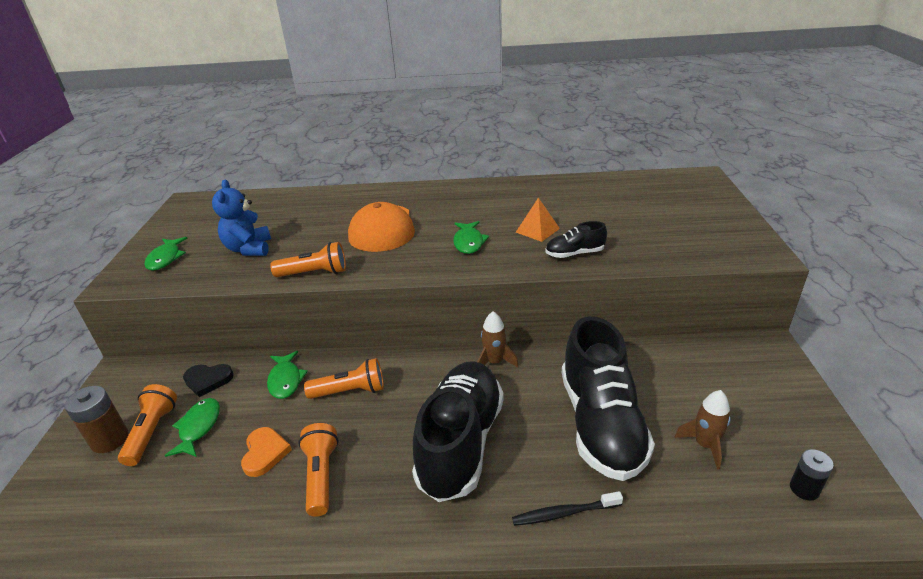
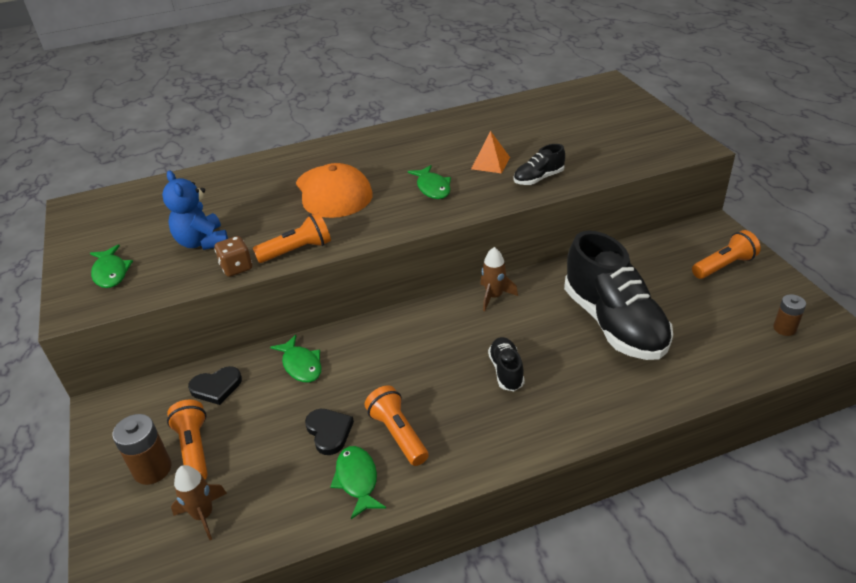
camera: 20 degrees left, 5 degrees up
(198, 427) = (242, 431): green fish -> green fish (357, 480)
(257, 277) = (236, 267): none -> brown dice
(265, 453) = (329, 432): orange heart -> black heart
(350, 391) = (374, 357): orange flashlight -> orange flashlight (724, 266)
(461, 442) = (506, 371): black shoe -> black shoe, size x0.45
(564, 513) = (622, 398): black toothbrush -> none
(705, 445) = (701, 317): brown rocket -> brown rocket (203, 515)
(804, 489) = (784, 328): black battery -> brown battery

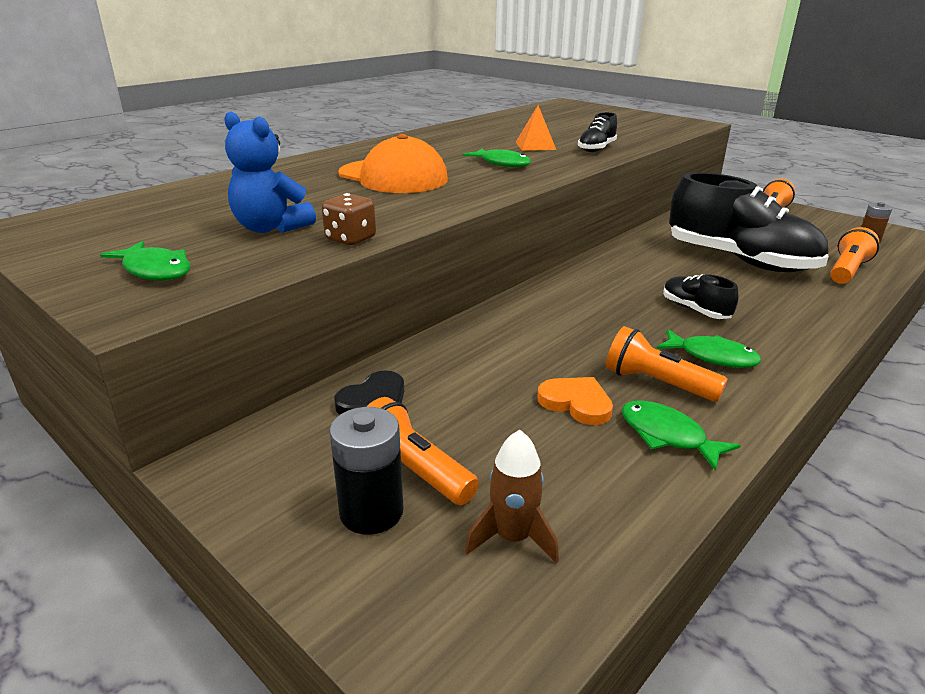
camera: 30 degrees left, 10 degrees down
(152, 469) = (371, 512): brown battery -> black battery
(297, 250) = (413, 217): orange flashlight -> orange flashlight (847, 271)
(301, 365) = (465, 355): green fish -> green fish (712, 356)
(329, 432) = (576, 403): black heart -> orange heart
(494, 296) = (608, 263): brown rocket -> none

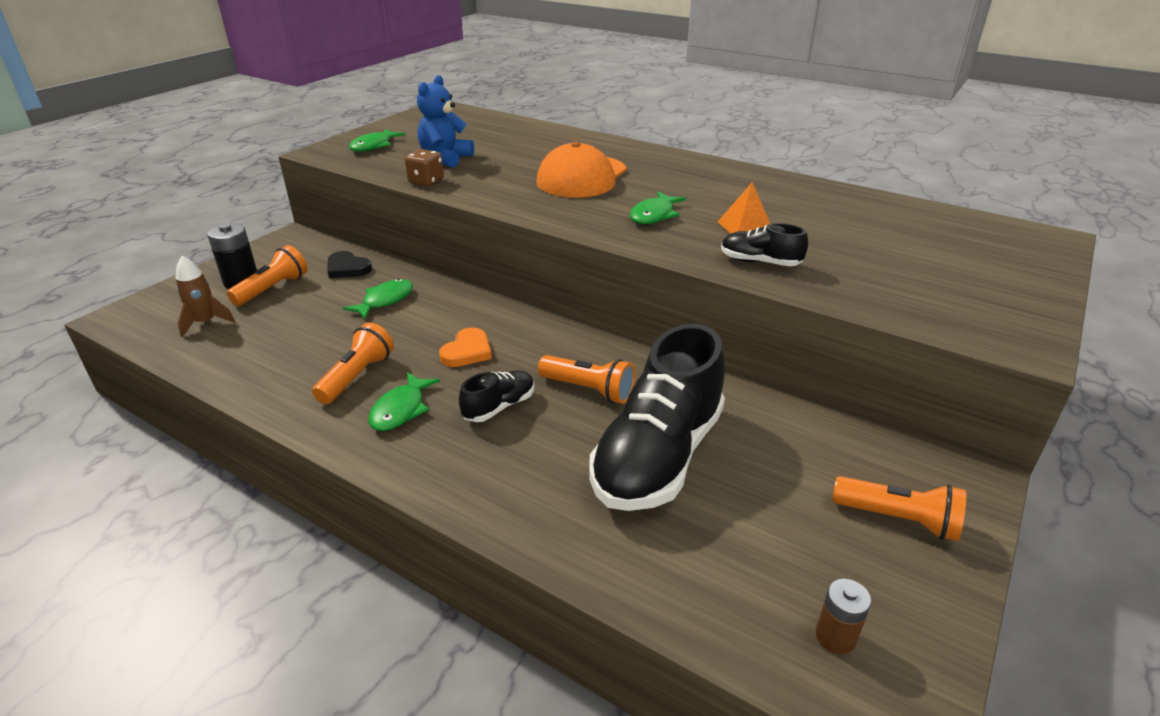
camera: 80 degrees right, 5 degrees up
(576, 403) = (333, 340): orange heart -> orange heart (467, 351)
(667, 436) = (284, 378): green fish -> green fish (385, 300)
(847, 271) = (661, 565): orange flashlight -> orange flashlight (589, 390)

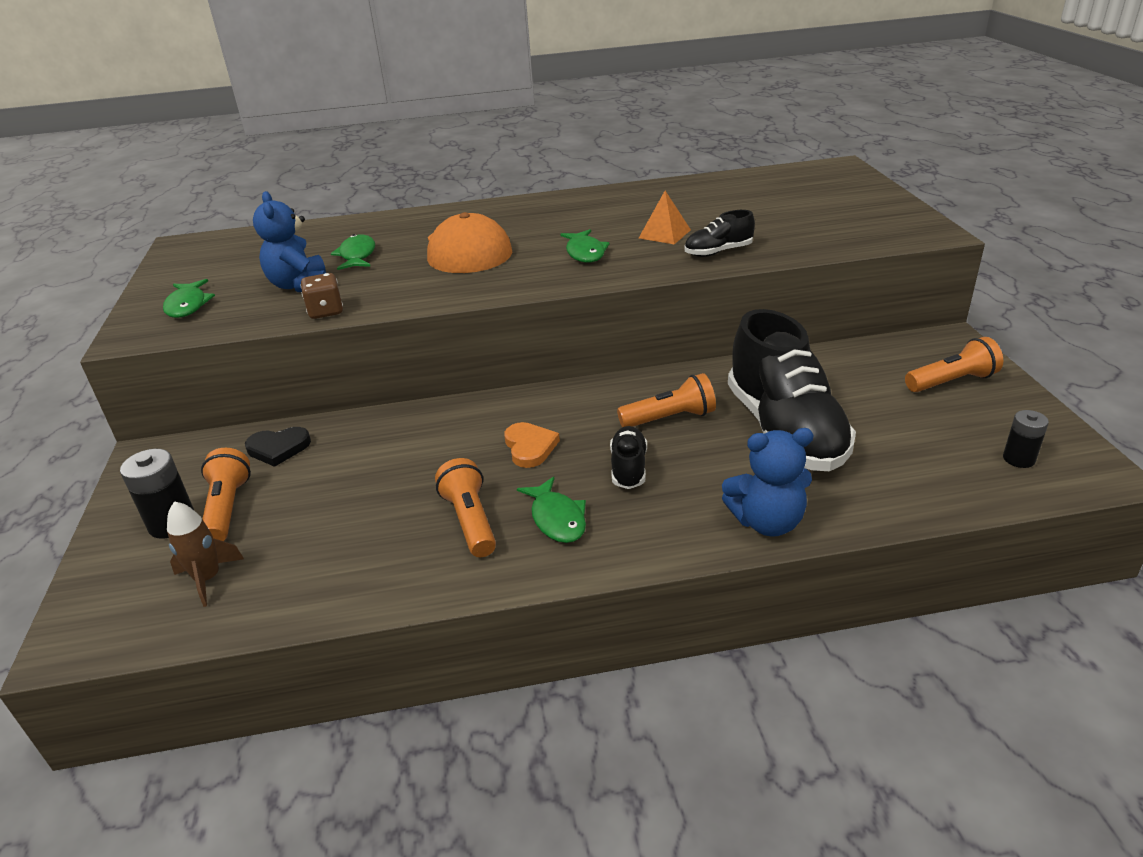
camera: 40 degrees left, 0 degrees up
(385, 300) = (376, 452): green fish -> green fish (357, 255)
(518, 514) = (767, 522): none -> blue teddy bear
(835, 637) = (1018, 459): brown battery -> black battery

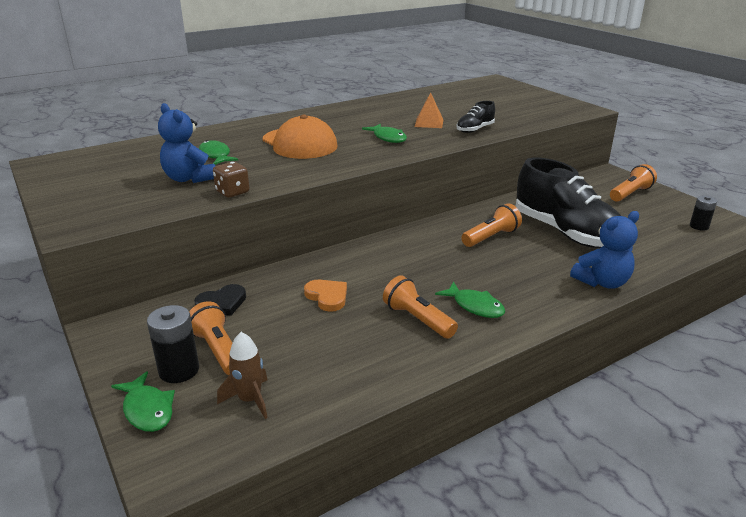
camera: 25 degrees left, 5 degrees down
(188, 305) = (102, 202): green fish -> green fish (147, 409)
(530, 447) = (415, 269): orange heart -> orange heart (327, 297)
(628, 468) = (492, 269): black shoe -> none

